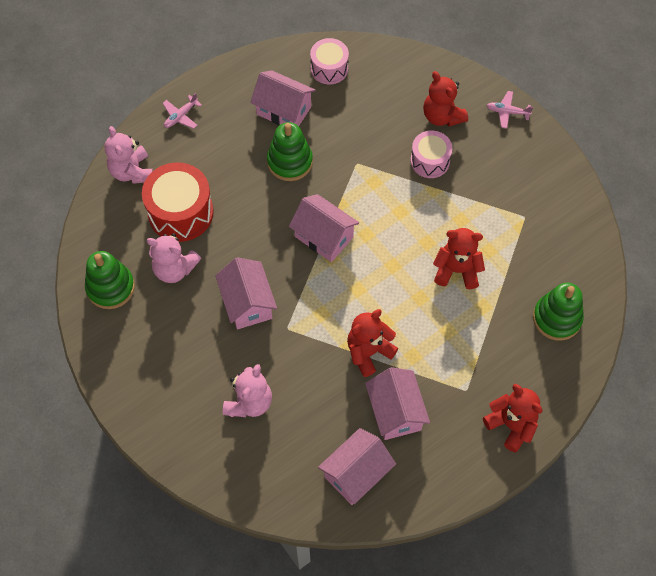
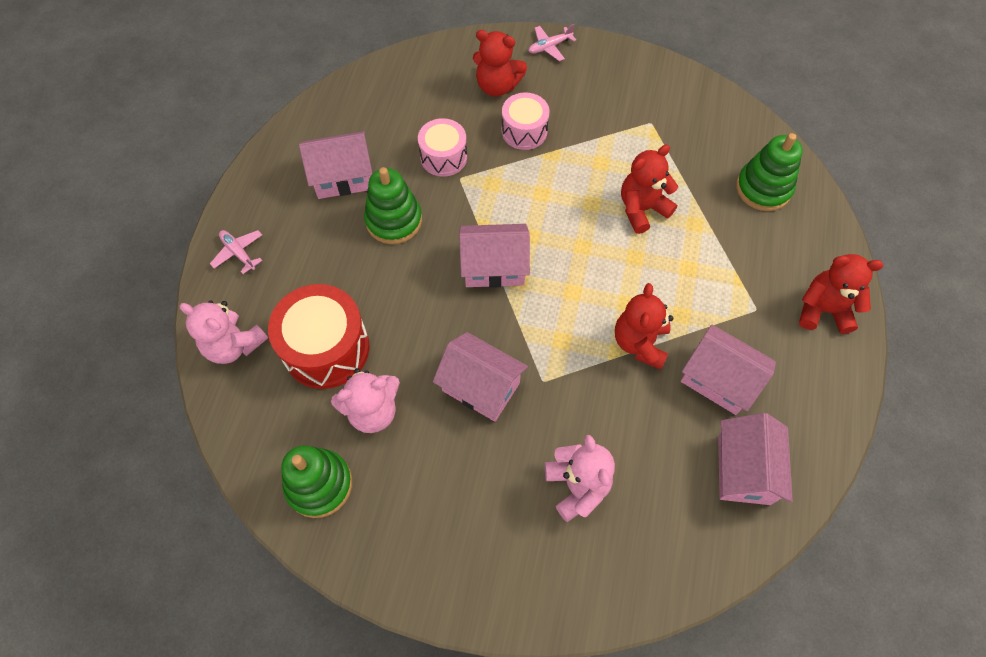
camera: 40 degrees left, 0 degrees up
(181, 116) = (238, 253): pink plane -> pink plane turned 135 degrees clockwise
(329, 68) = (352, 111): pink drum -> pink drum (443, 157)

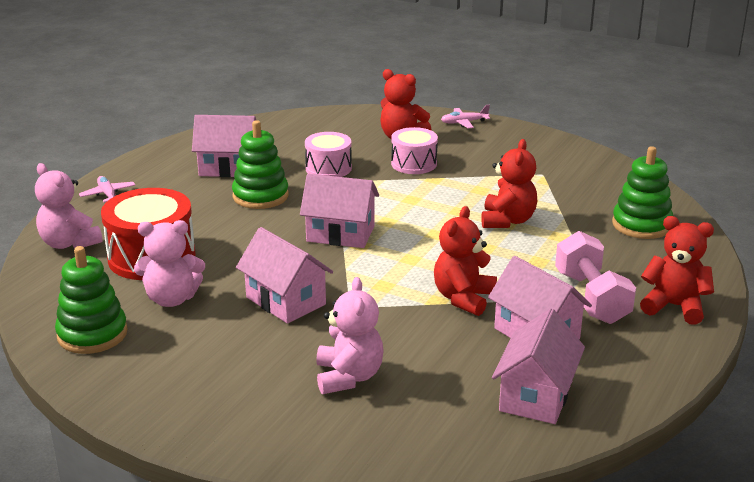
camera: 15 degrees right, 35 degrees down
(642, 209) = (507, 220): red teddy bear -> red teddy bear turned 120 degrees clockwise
(750, 314) = (591, 298): none -> pink dumbbell

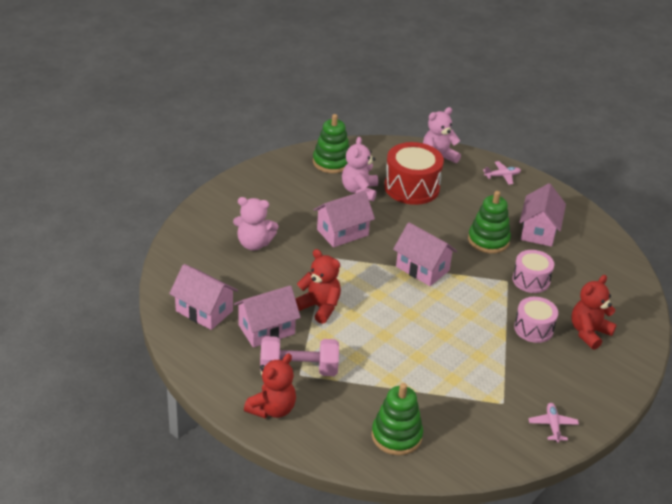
camera: 100 degrees right, 10 degrees up
(340, 234) = (422, 268): pink house -> pink house turned 75 degrees counterclockwise
(464, 122) = (620, 380): pink plane -> pink plane (552, 425)
(507, 220) = (422, 357): red teddy bear -> none

